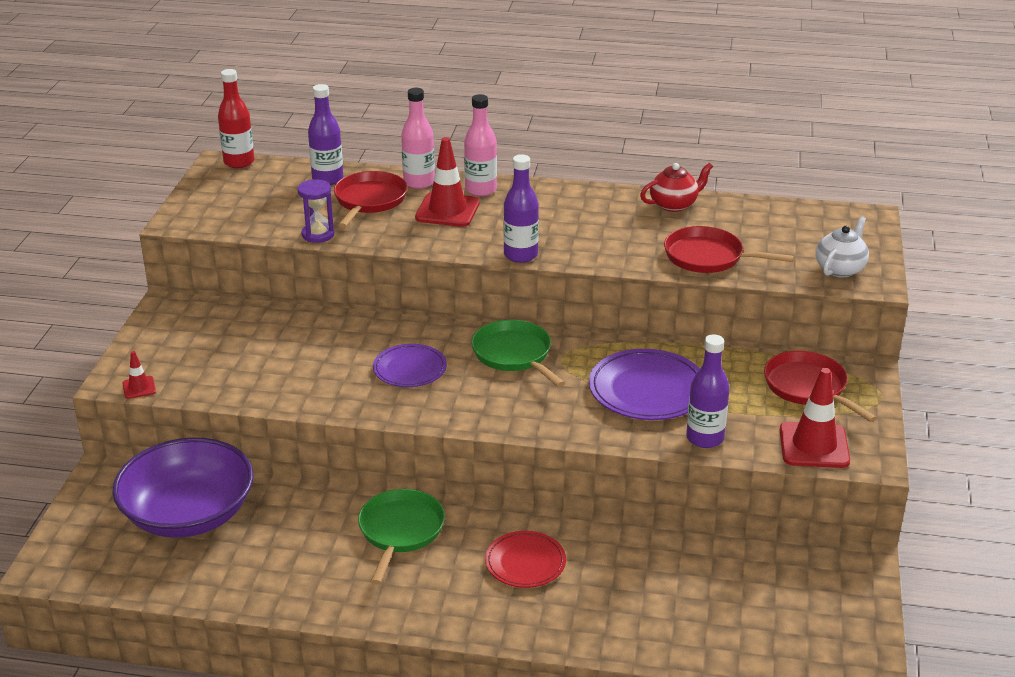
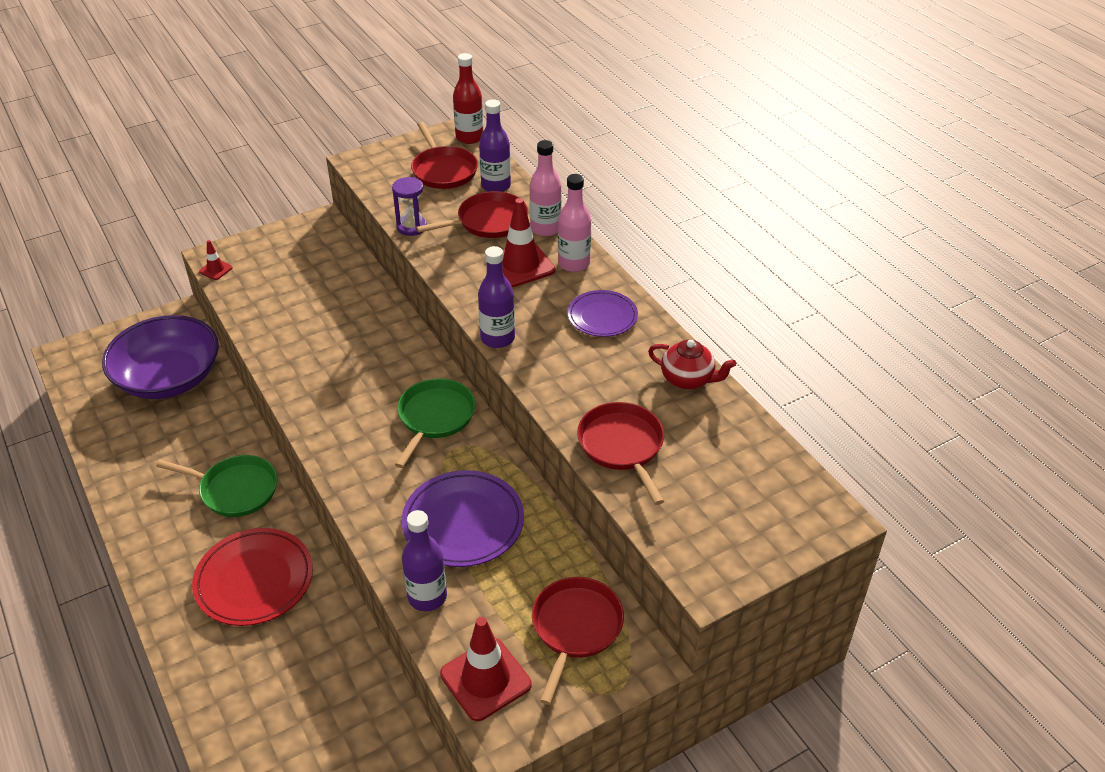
camera: 50 degrees right, 10 degrees up
(264, 191) = (443, 170): none -> red pan
(400, 531) = (235, 490): green pan -> green pan turned 45 degrees clockwise
(410, 369) = (359, 375): purple plate -> purple plate (602, 316)
(525, 563) = (254, 580): red plate -> red plate, size x1.57
(840, 269) = (706, 545): white teapot -> none

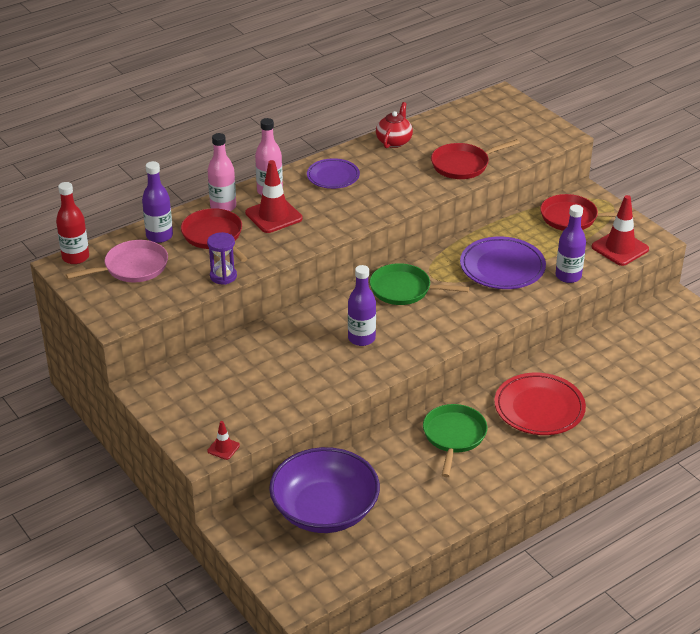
camera: 95 degrees left, 5 degrees down
(443, 170) = (132, 267): red pan -> pink pan
(497, 338) = (365, 220): purple bottle -> purple bottle (361, 338)

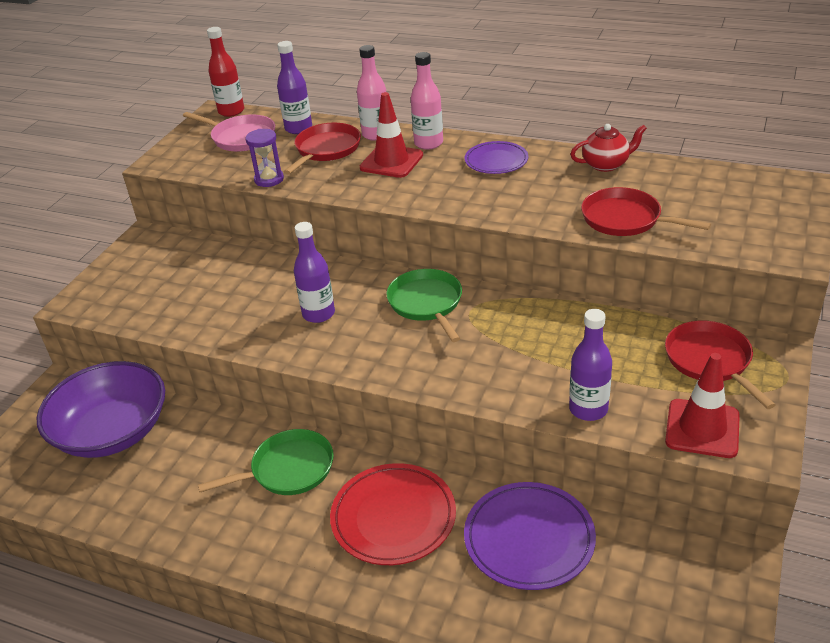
camera: 60 degrees right, 0 degrees up
(223, 448) = (89, 312): red traffic cone -> none
(502, 267) = (544, 350): purple plate -> purple plate (529, 539)

